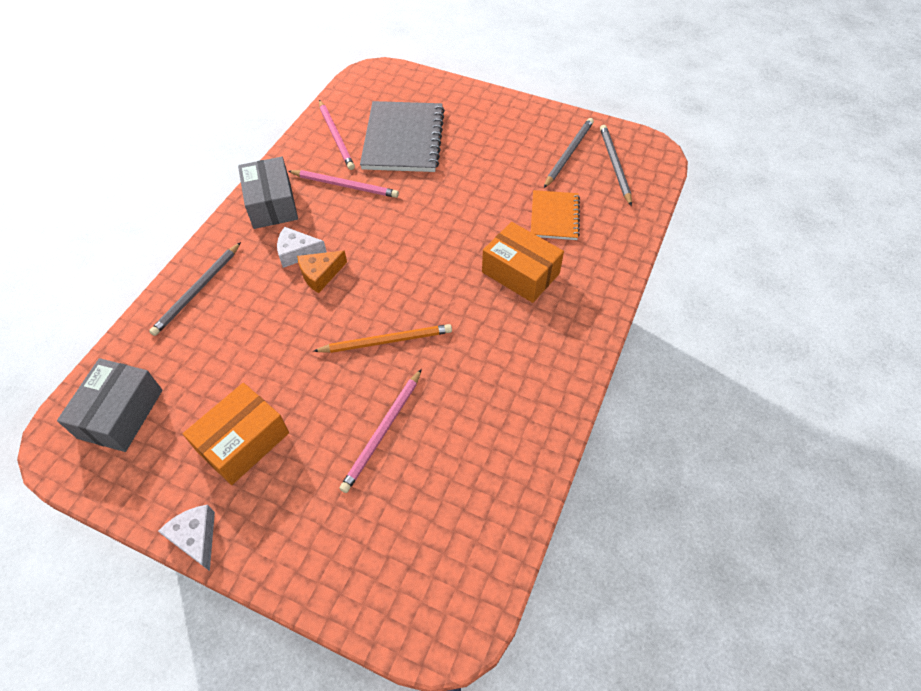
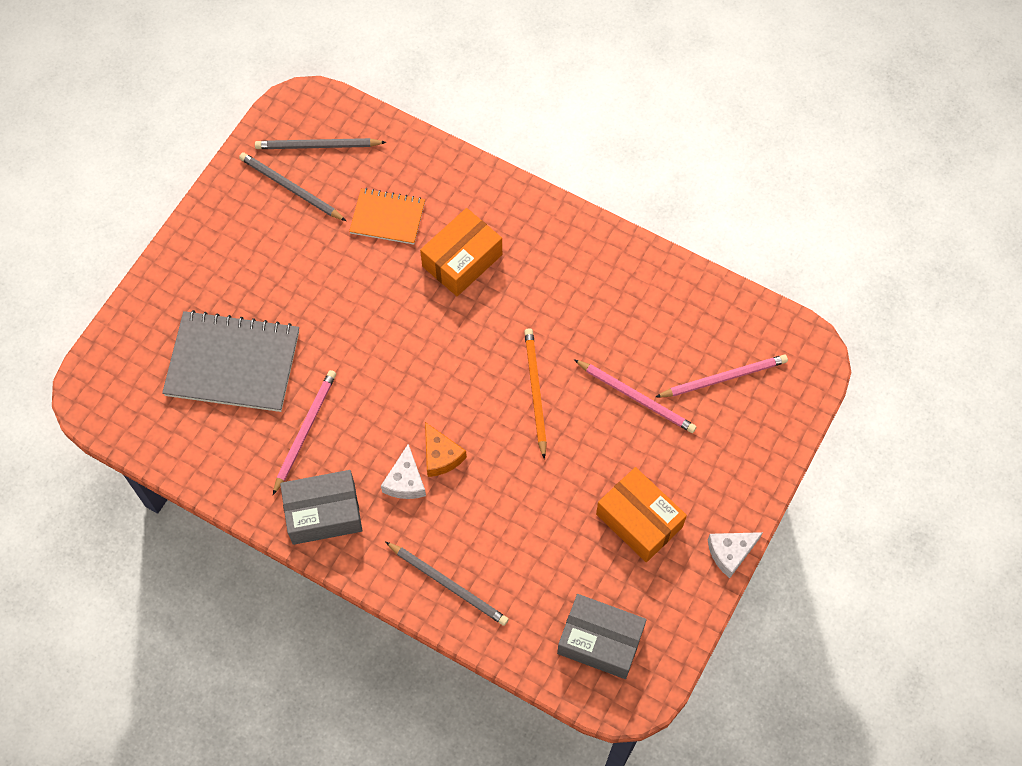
camera: 85 degrees left, 10 degrees up
(336, 137) = (214, 442): pink pencil -> pink pencil (724, 378)

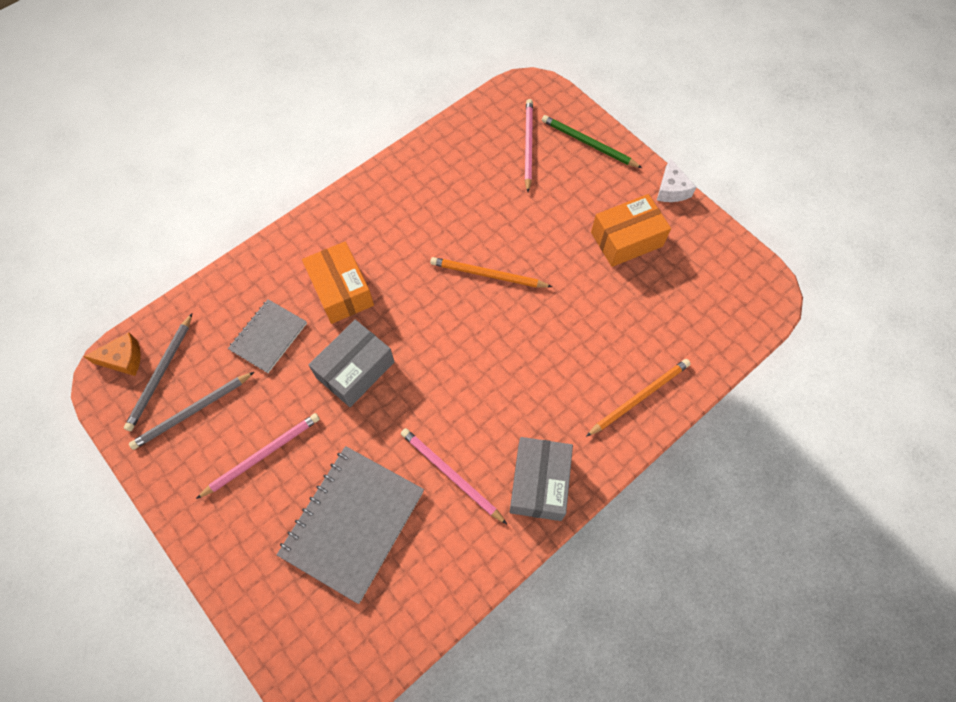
camera: 70 degrees left, 0 degrees up
(387, 217) = (268, 337): orange notebook -> grey notebook
(405, 481) = (532, 402): white cheese -> none
(441, 456) = (519, 366): orange cheese -> orange cheese (123, 359)
(448, 584) = (639, 397): grey pencil -> orange pencil
(600, 641) = (719, 299): grey box -> grey box (355, 370)
(636, 397) = (522, 206): pink pencil -> pink pencil (262, 455)
(756, 442) = (588, 143): none -> green pencil

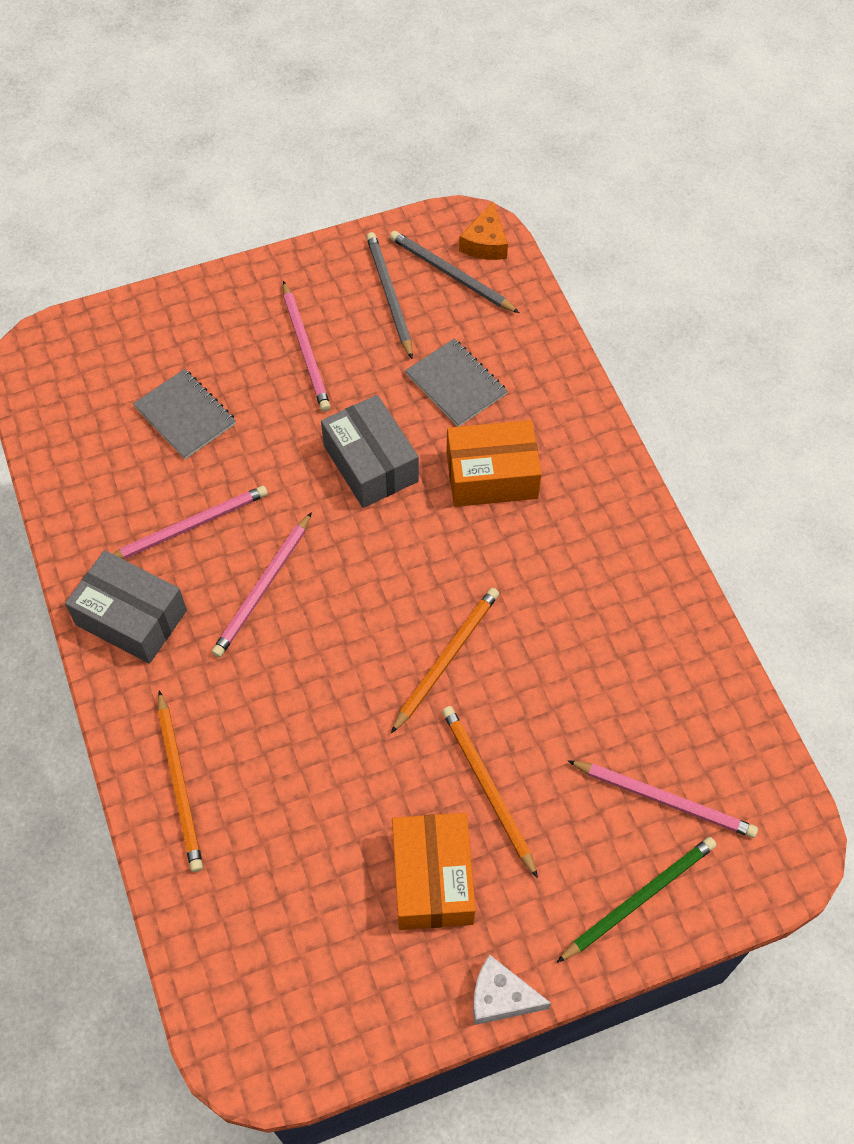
camera: 110 degrees right, 5 degrees down
(353, 523) = (185, 416): grey notebook -> grey notebook, size x0.58
(481, 403) = (263, 588): none -> pink pencil
(561, 228) = (487, 788): none -> orange pencil

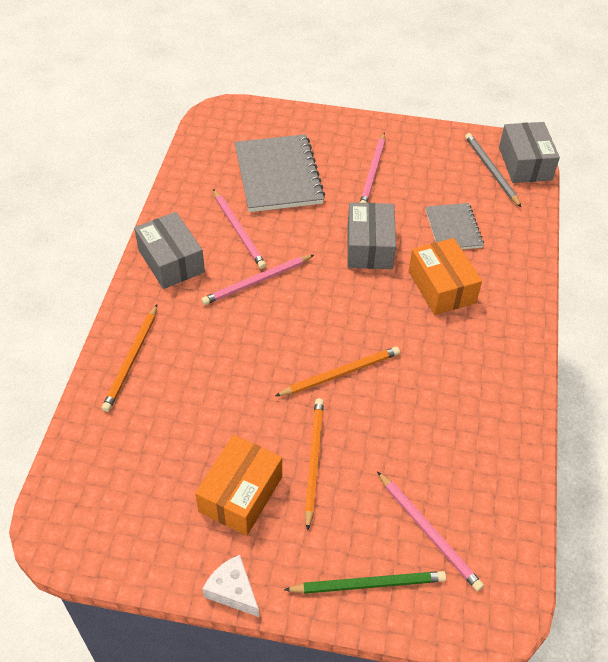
camera: 30 degrees right, 10 degrees down
(185, 416) = (278, 175): grey notebook -> grey notebook, size x1.72
(189, 526) = (238, 231): pink pencil -> pink pencil turned 60 degrees clockwise
(389, 295) = (444, 166): grey pencil -> none
(485, 243) = (525, 163): orange cheese -> grey box
(492, 475) = (442, 287): orange box -> orange box turned 45 degrees clockwise

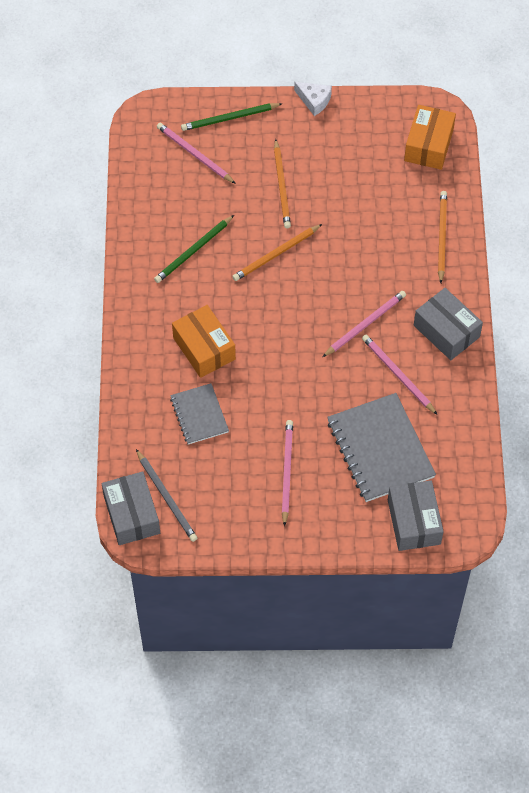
camera: 170 degrees right, 10 degrees up
(240, 494) = (326, 156): orange box -> orange box (428, 145)
(369, 247) = (274, 379): grey box -> grey box (413, 522)
(443, 395) = (193, 251): none -> green pencil

